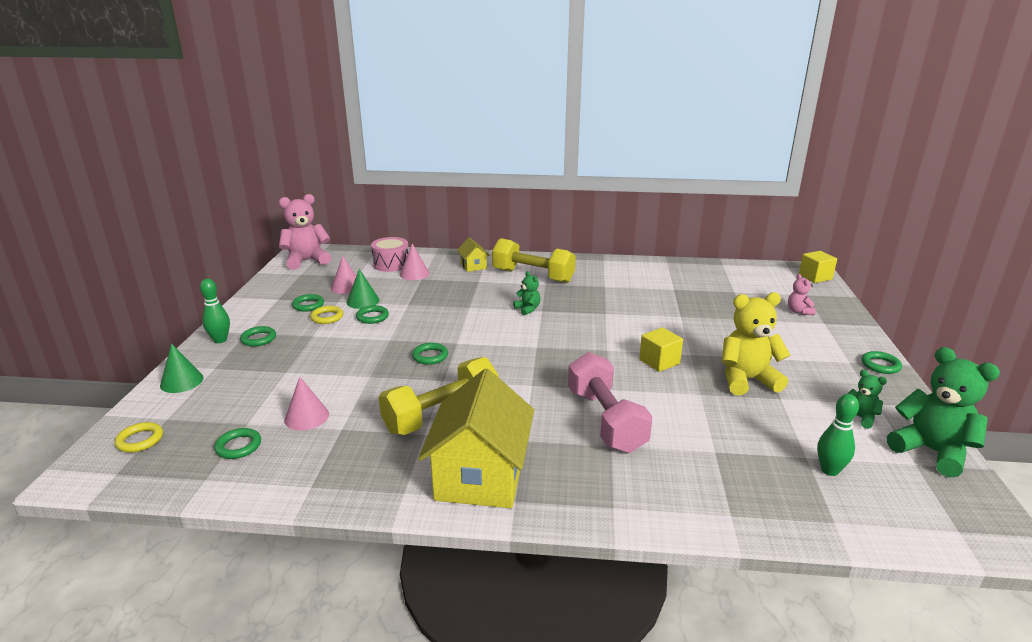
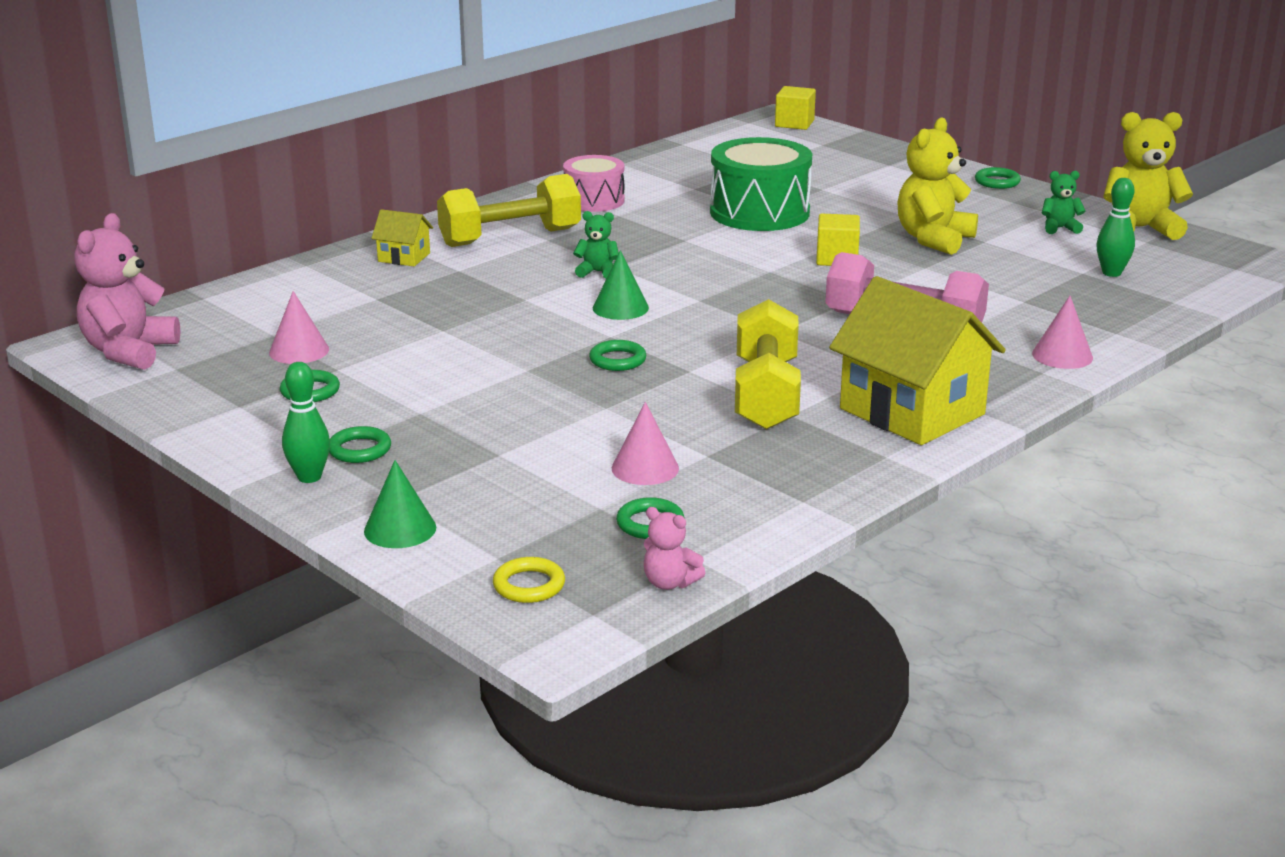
camera: 50 degrees left, 0 degrees up
(327, 317) = (379, 389): yellow ring -> none
(363, 301) = (373, 353): green cone -> green cone (620, 308)
(372, 317) = (438, 361): green ring -> none
(391, 264) = (280, 301): pink drum -> pink drum (594, 200)
(414, 274) = (349, 297): pink cone -> pink cone (1062, 355)
(678, 316) = (759, 212): none -> green drum
(798, 311) = (849, 163): pink teddy bear -> pink teddy bear (669, 583)
(931, 451) = (1139, 229): green teddy bear -> yellow teddy bear

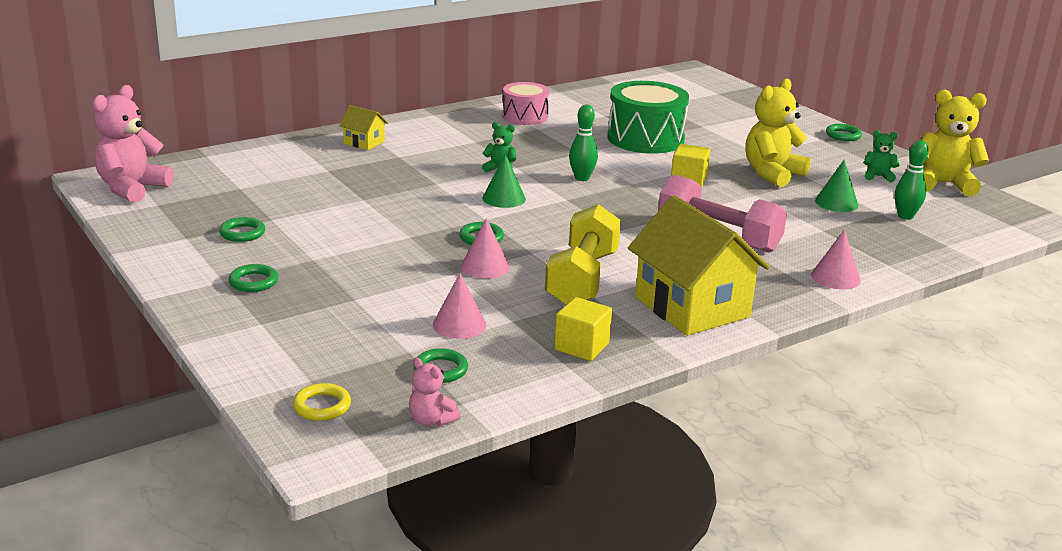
camera: 10 degrees right, 0 degrees up
(299, 351) = (251, 202): pink cone -> pink cone (485, 266)
(309, 477) = (205, 298): green bowling pin -> green bowling pin (582, 178)
(400, 529) = (249, 347): green cone -> green cone (836, 203)
(510, 237) = (449, 137): yellow dumbbell -> none
(794, 123) = (704, 76): yellow cube -> yellow cube (581, 346)

